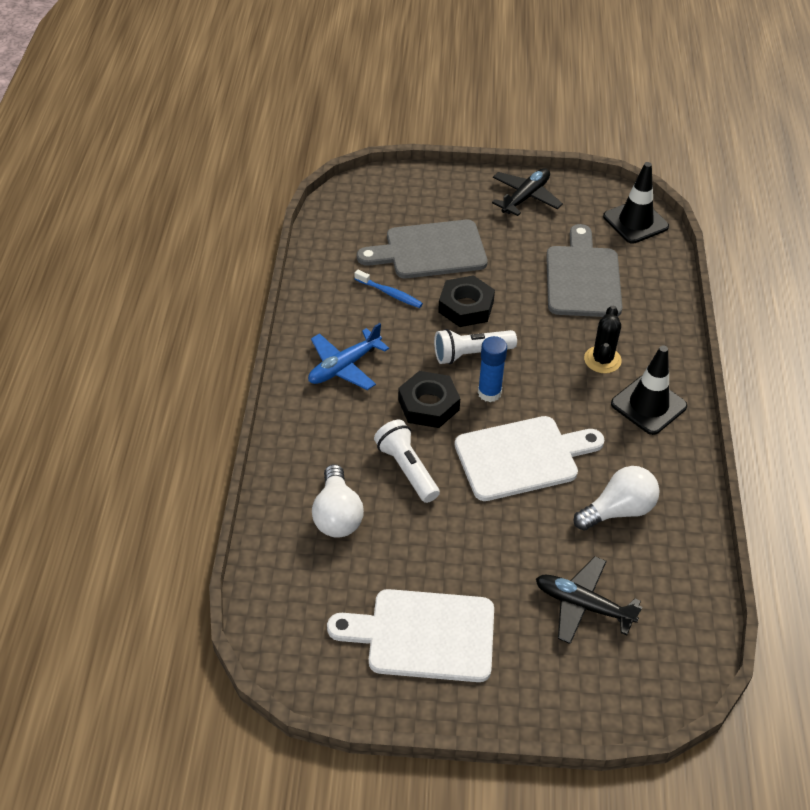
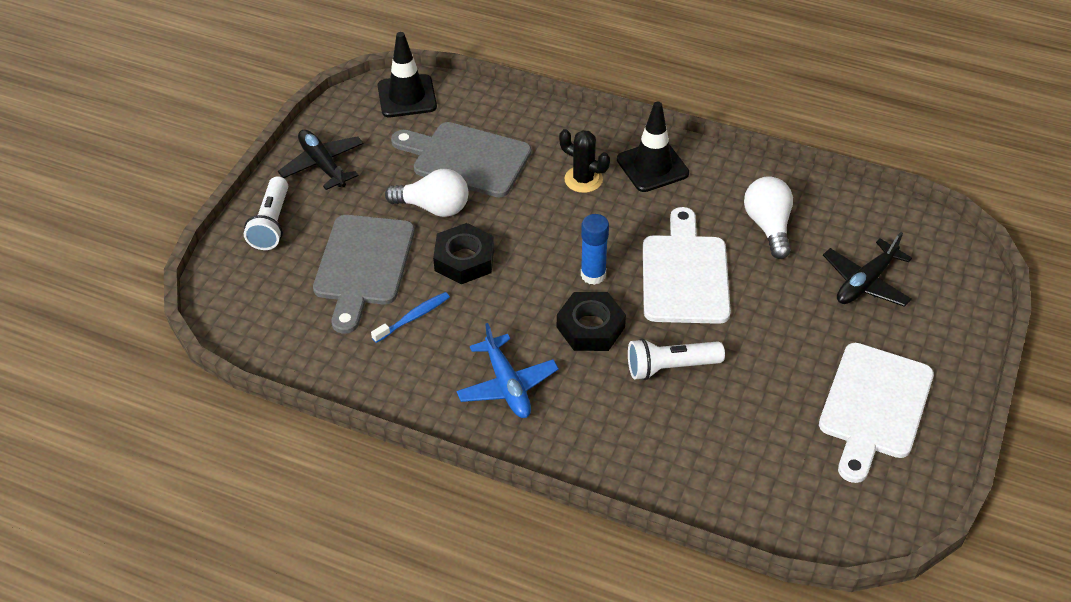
camera: 70 degrees left, 0 degrees up
(337, 515) = (712, 440): white light bulb -> white light bulb (434, 207)
(471, 354) = (534, 274): white flashlight -> white flashlight (272, 224)

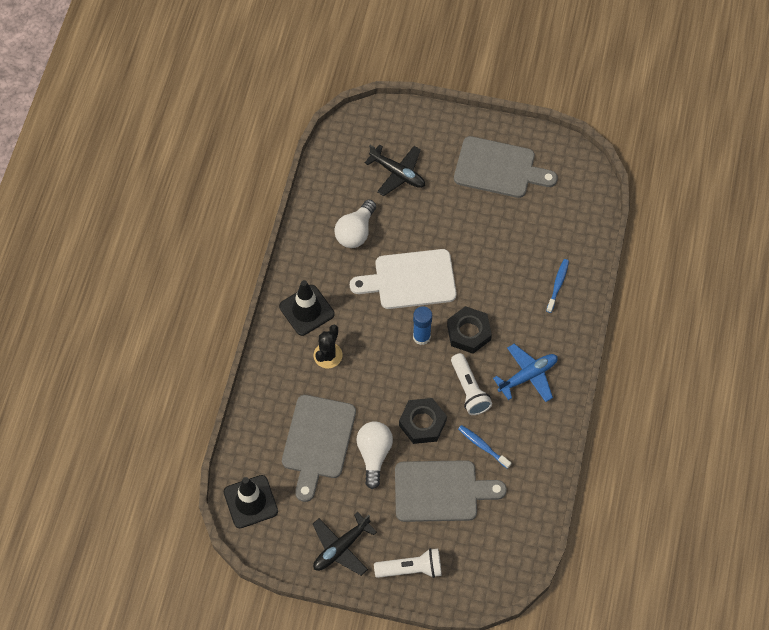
camera: 100 degrees left, 15 degrees up
(654, 449) = (558, 285): none -> blue toothbrush
(670, 367) = (492, 281): white flashlight -> white flashlight (469, 390)
(768, 226) = (356, 232): white light bulb -> white light bulb turned 45 degrees counterclockwise
(874, 406) = (499, 168): white cutting board -> grey cutting board

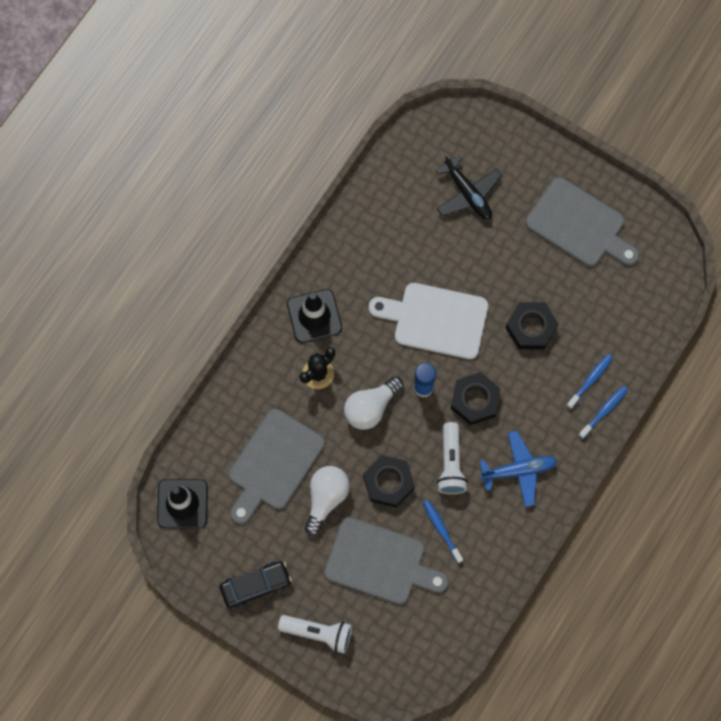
camera: 20 degrees right, 10 degrees up
(341, 548) = (255, 585): black plane -> black car
(356, 232) = (398, 245): white light bulb -> white light bulb (371, 408)
(492, 260) = (531, 327): none -> black nut
(579, 305) = (604, 411): none -> blue toothbrush

